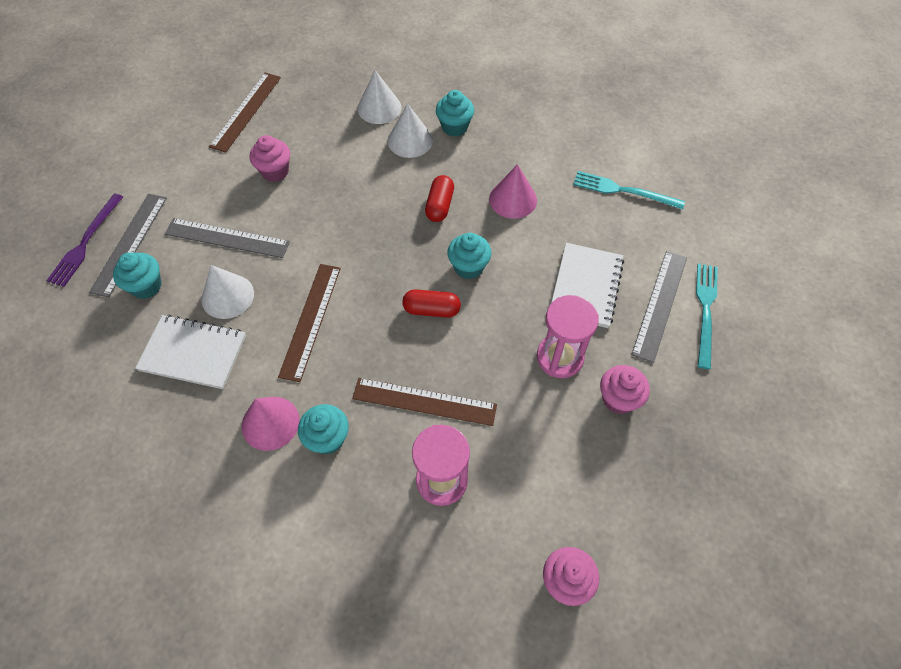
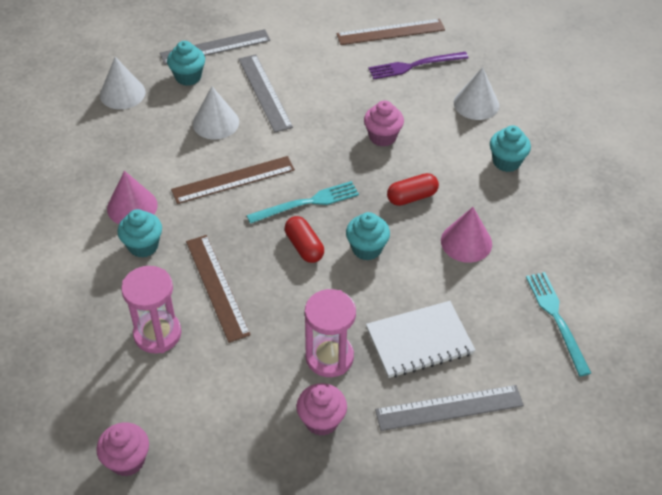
camera: 55 degrees right, 10 degrees down
(85, 242) = (197, 26): purple fork -> purple fork (414, 66)
(193, 353) = (155, 133): white notebook -> none
(275, 171) = (349, 81): pink cupcake -> pink cupcake (382, 137)
(410, 140) = (461, 141): white cone -> white cone (122, 93)
(705, 310) = (474, 448): turquoise fork -> turquoise fork (307, 203)

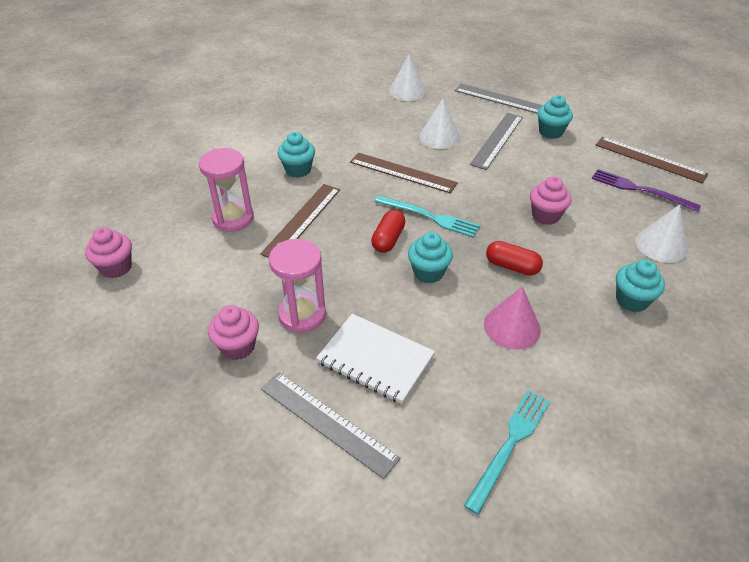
camera: 50 degrees right, 5 degrees down
(132, 206) = (324, 147): pink cone -> none
(188, 77) = (459, 105): turquoise cupcake -> turquoise cupcake (550, 132)

